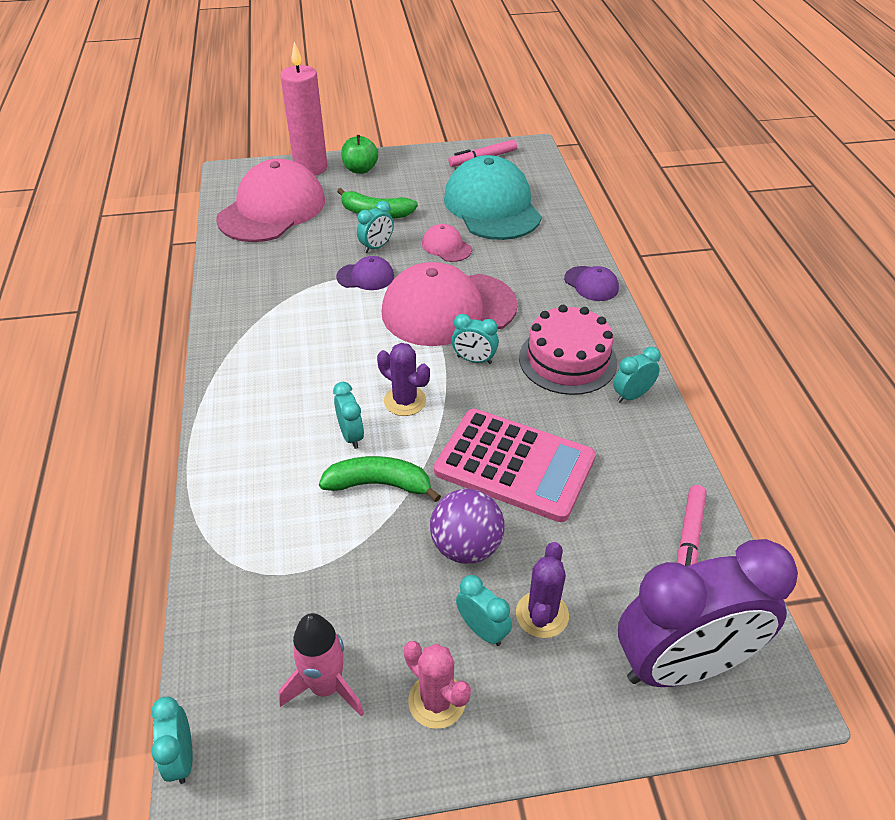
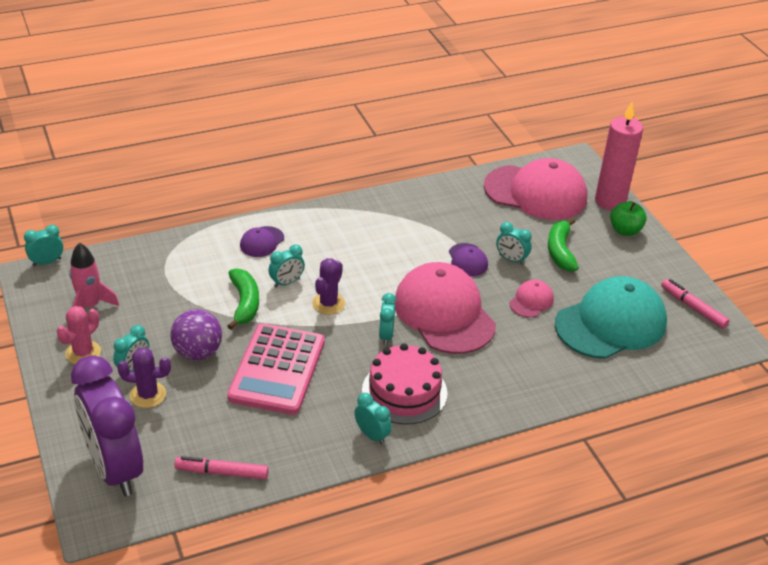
camera: 75 degrees right, 5 degrees down
(591, 284) = (517, 402): purple cap -> purple cap (262, 242)

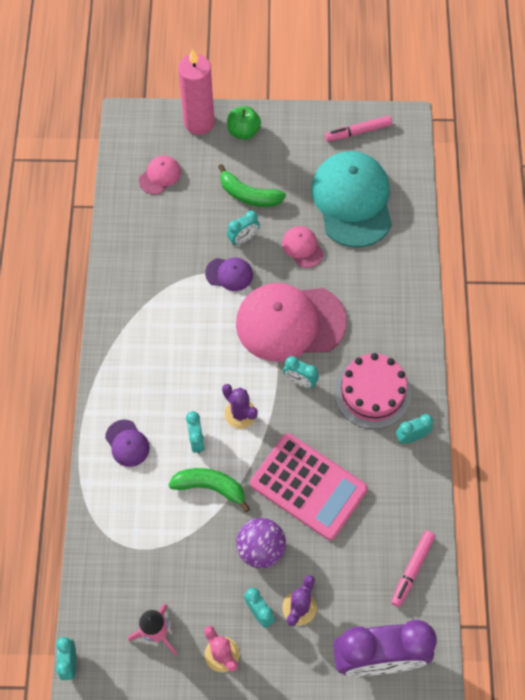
camera: 65 degrees left, 25 degrees up
(536, 193) = (160, 176): pink cap -> pink cap, size x0.44

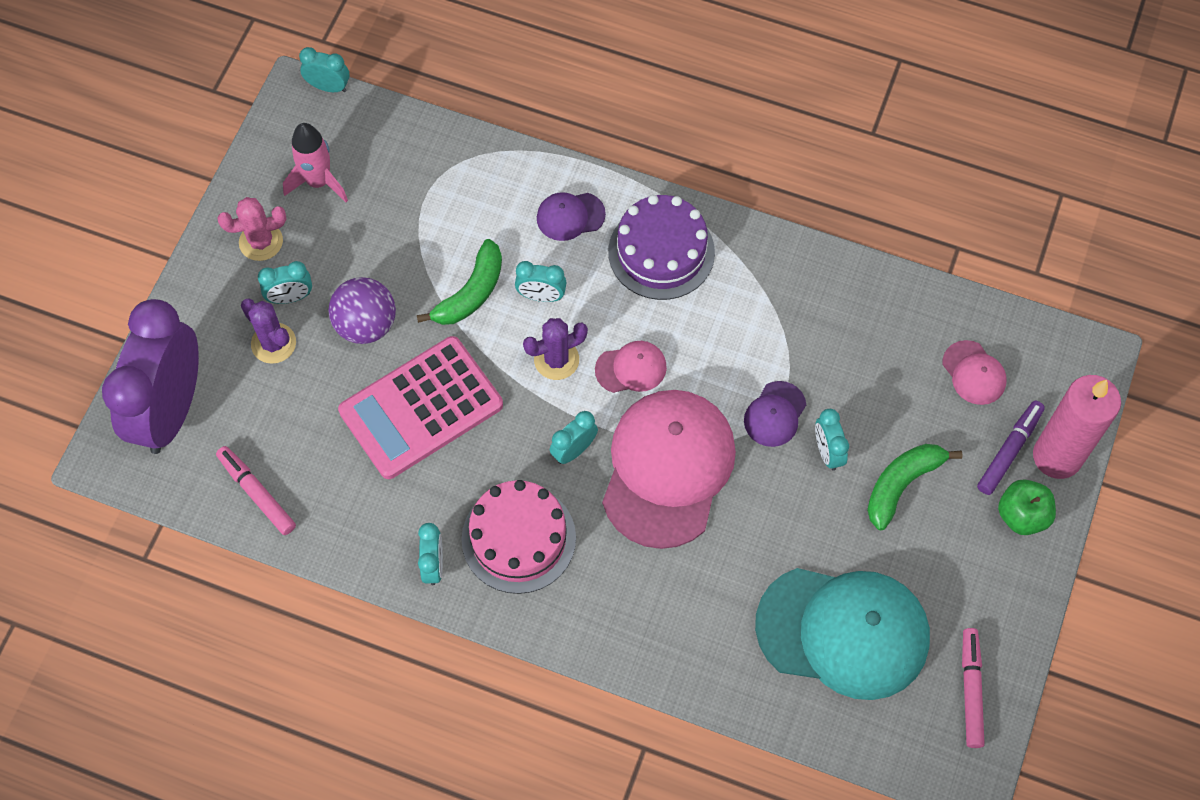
camera: 110 degrees right, 0 degrees up
(136, 376) = (661, 252): none -> purple cake
(205, 146) = (1009, 450): none -> purple marker
(302, 247) = (785, 529): pink cap -> pink cap (631, 368)

